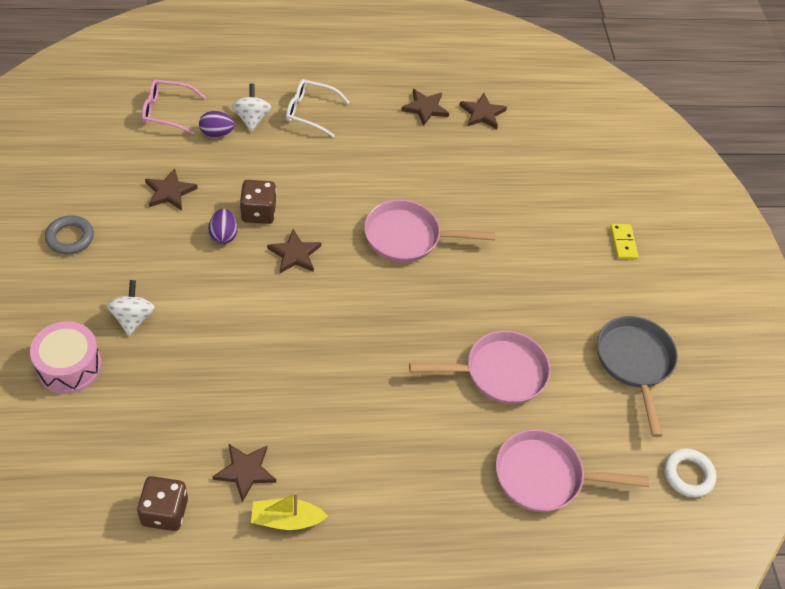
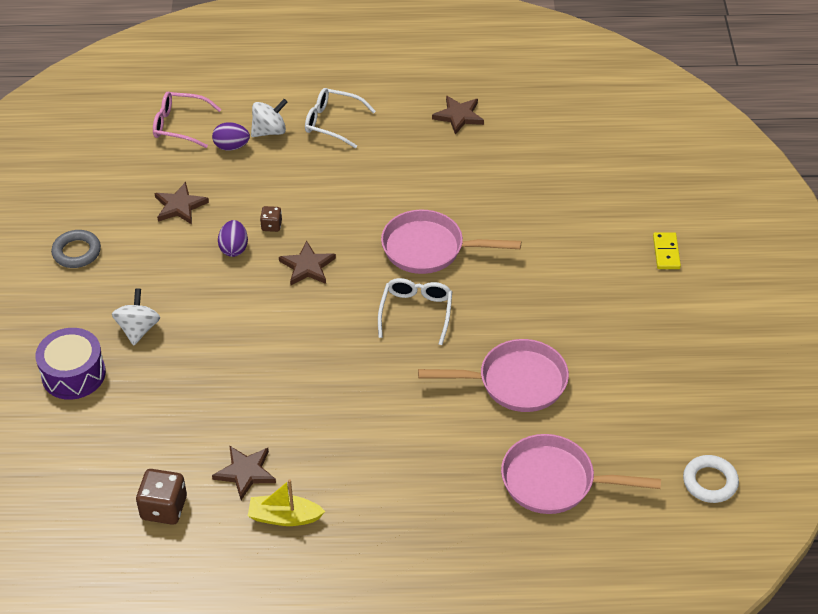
camera: 10 degrees right, 5 degrees down
(69, 366) = (73, 374): pink drum -> purple drum
(252, 119) = (269, 131): white spinning top -> white spinning top turned 60 degrees clockwise
(258, 212) = (271, 225): brown dice -> brown dice, size x0.55
(400, 301) = (416, 312): none -> white glasses
(482, 113) = (522, 120): brown star -> none
(634, 363) = (664, 373): grey pan -> none

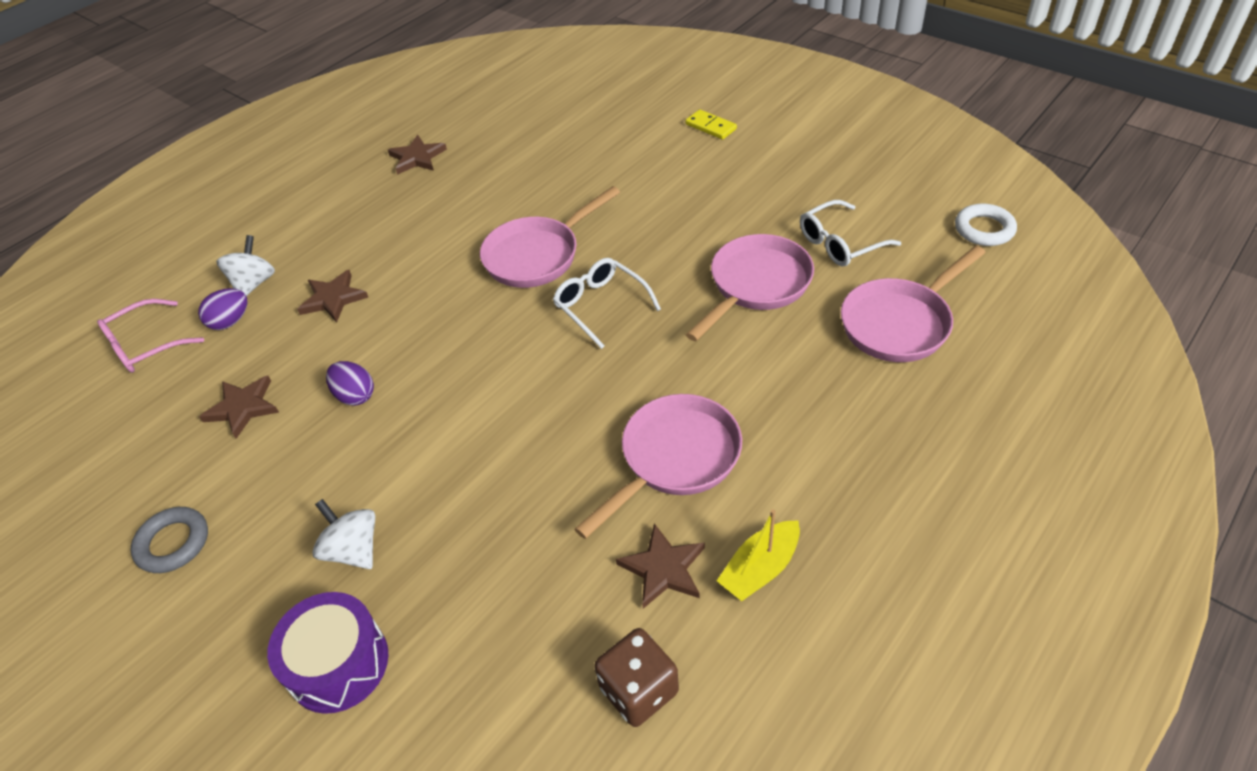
camera: 45 degrees left, 0 degrees up
(271, 225) = (366, 349): brown dice -> none
(307, 266) = (451, 351): brown star -> brown star (333, 299)
(326, 430) = (674, 459): none -> pink pan
(333, 123) = (309, 236): white glasses -> white glasses (840, 243)

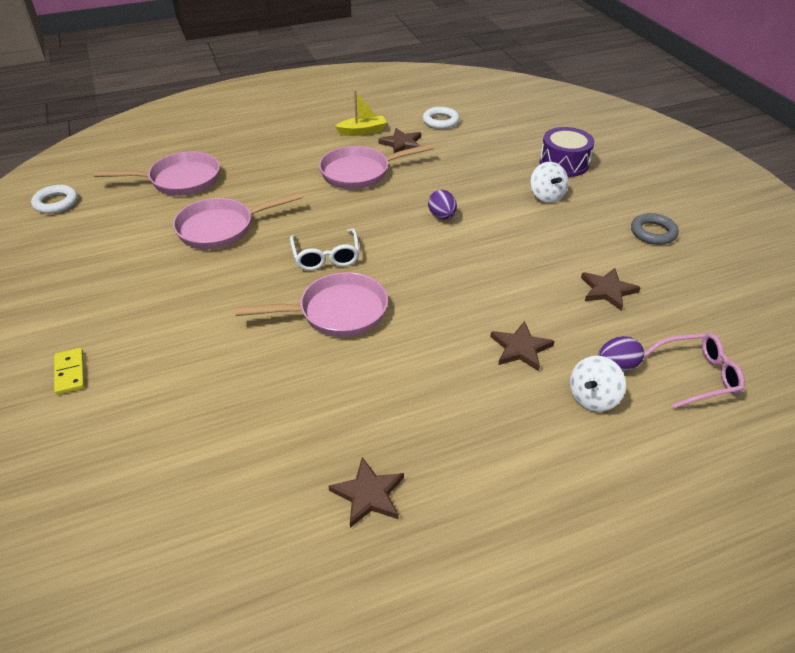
camera: 155 degrees left, 5 degrees down
(355, 395) = (523, 267): purple egg -> purple egg (442, 216)
(639, 690) = (440, 121): brown dice -> white ring
(840, 243) = (139, 230): white glasses -> none

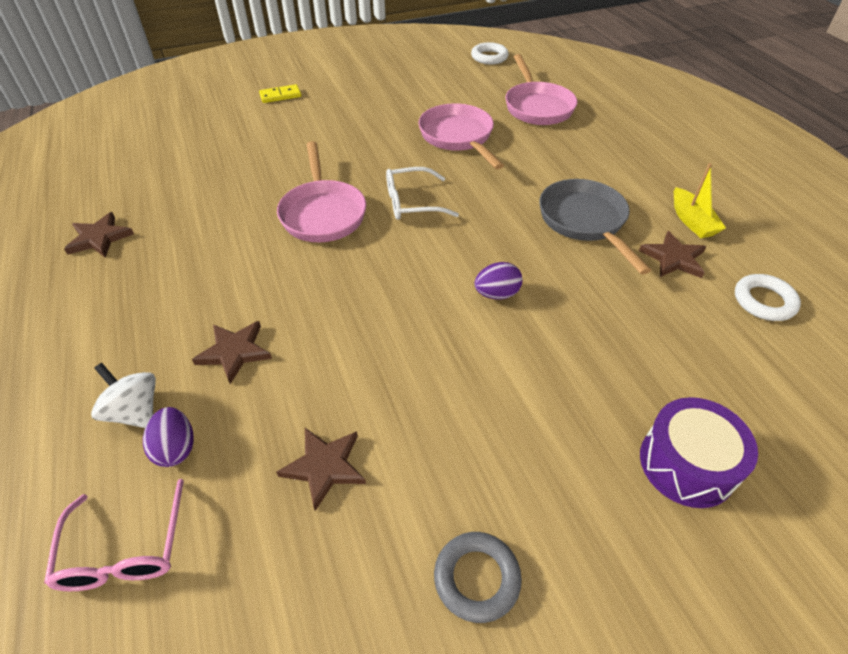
camera: 90 degrees right, 5 degrees up
(360, 172) = (585, 222): pink pan -> grey pan
(546, 196) = (569, 421): white spinning top -> none

